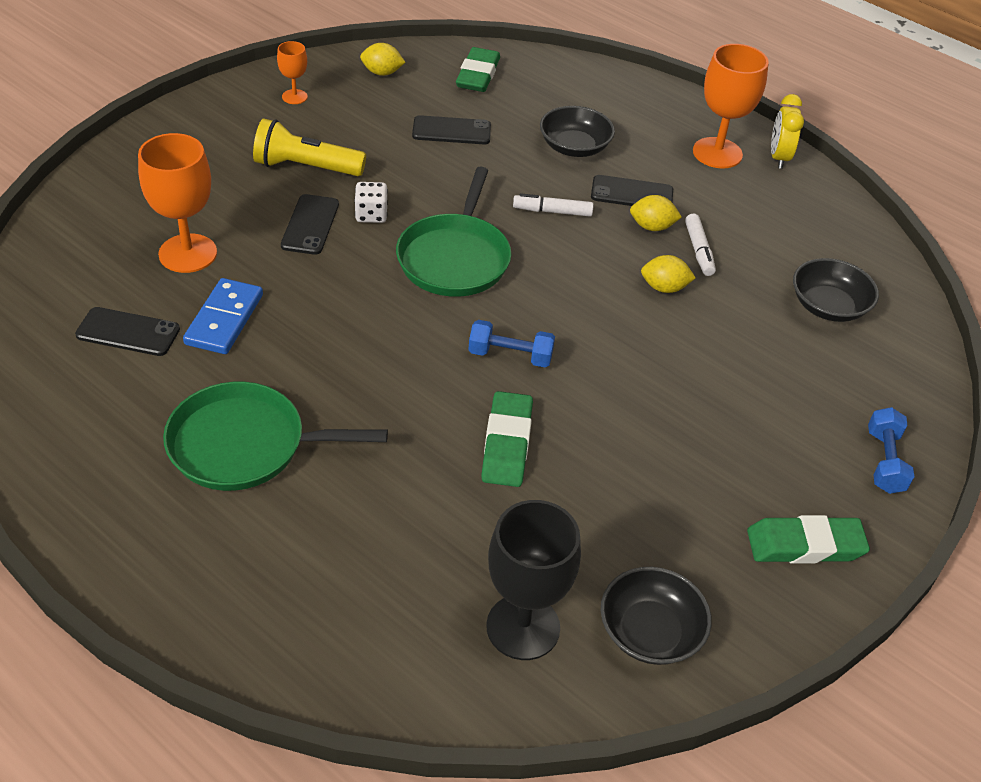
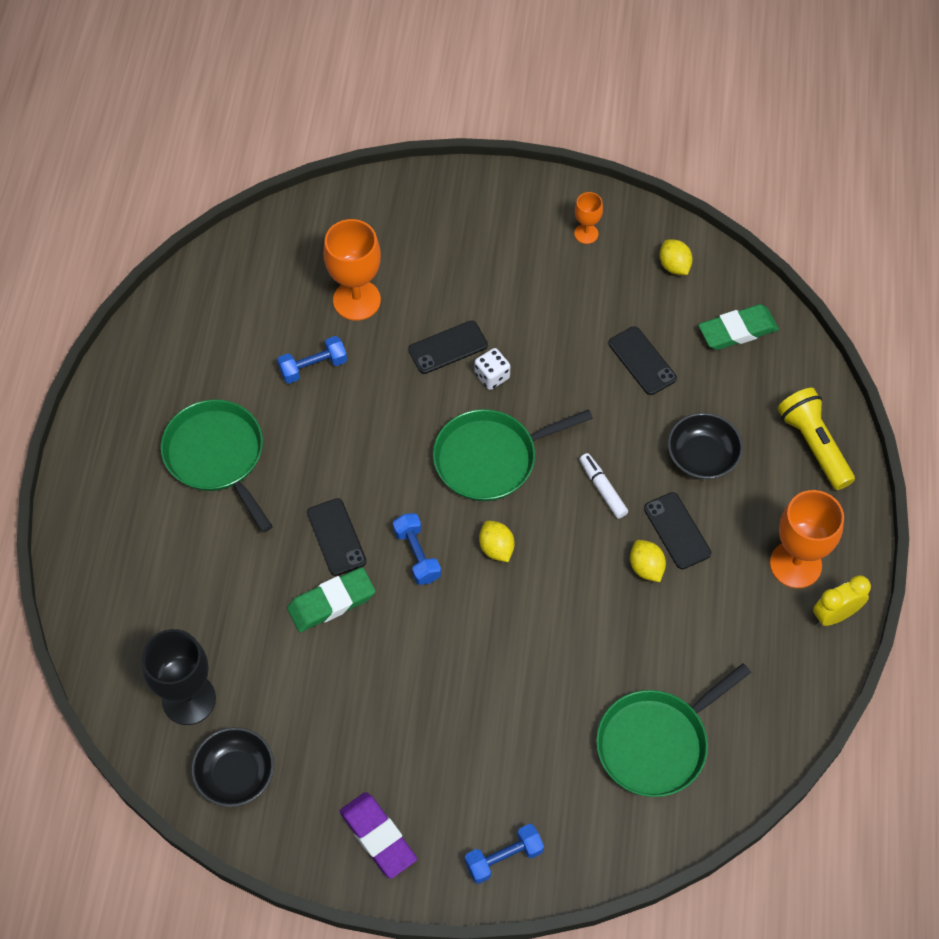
camera: 60 degrees right, 15 degrees up
(128, 332) = (259, 324): black phone -> black phone (336, 537)
(224, 319) = (313, 367): blue domino -> blue dumbbell
(306, 167) = (508, 300): yellow flashlight -> yellow flashlight (813, 445)
(664, 288) = (577, 615): yellow lemon -> yellow lemon (496, 548)
(698, 250) = (645, 616): white marker -> none
(805, 545) = (378, 837): green eraser -> purple eraser
(828, 306) = (656, 743): black bowl -> green pan

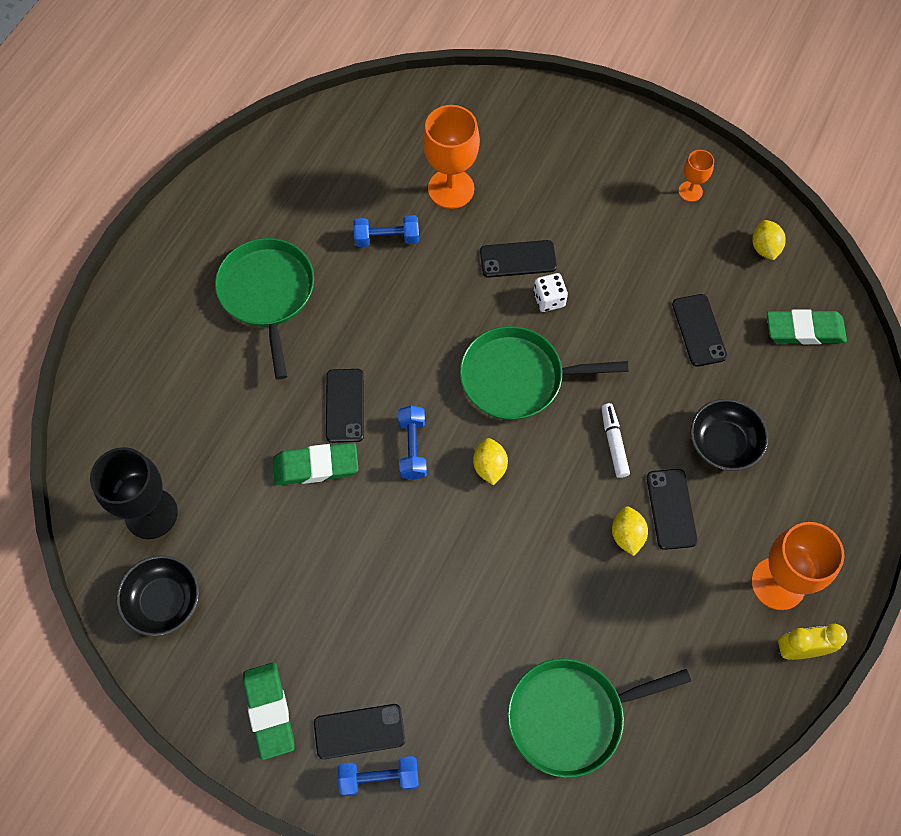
camera: 20 degrees right, 5 degrees up
(378, 837) = (269, 711): purple eraser -> green eraser
(469, 824) = (359, 731): none -> black phone
(813, 445) = (840, 468): yellow flashlight -> none

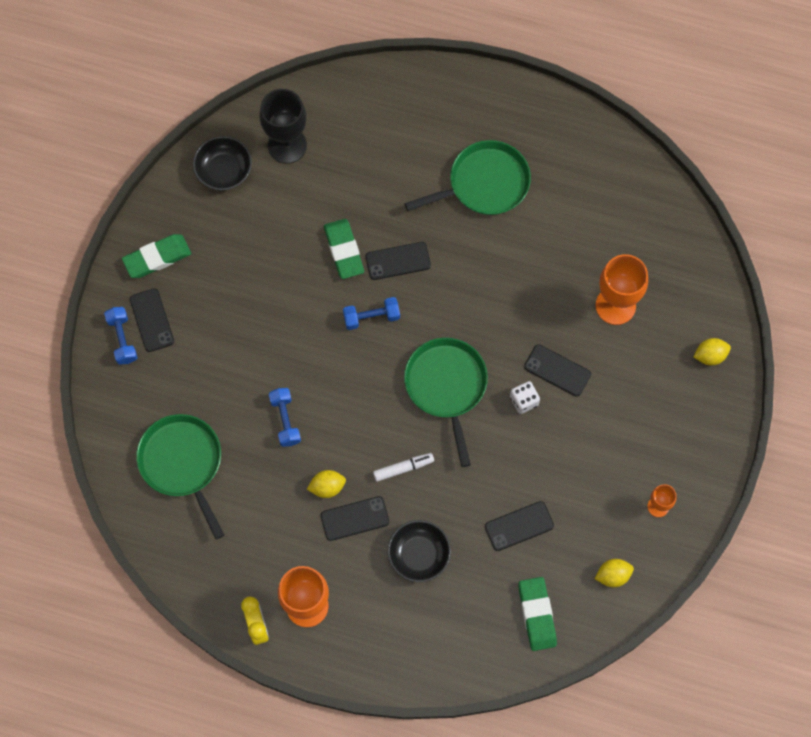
camera: 80 degrees right, 5 degrees up
(387, 238) = (555, 263): blue dumbbell -> blue dumbbell (285, 420)
(489, 467) = (366, 377): yellow lemon -> yellow lemon (710, 356)
(518, 259) = (557, 370): black phone -> black phone turned 45 degrees counterclockwise

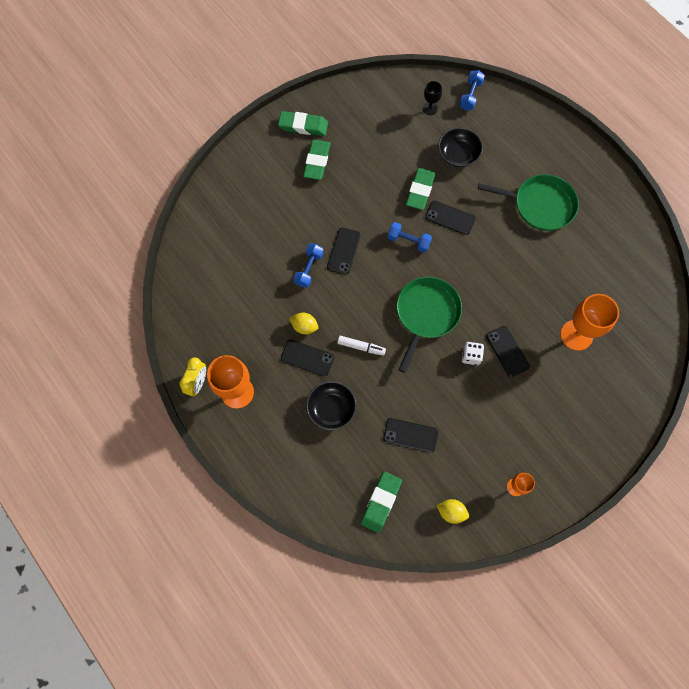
camera: 35 degrees right, 0 degrees up
(122, 339) = (247, 159): blue dumbbell -> blue dumbbell (470, 95)
(152, 320) = (273, 159): black phone -> black phone (344, 251)
(182, 463) = (228, 254): green pan -> none
(204, 291) = (317, 161): none -> green eraser
(224, 170) = (380, 100): black bowl -> black bowl (458, 154)
(287, 145) = (430, 108): black goblet -> black goblet, size x0.52
(710, 356) = (621, 410): yellow lemon -> none

